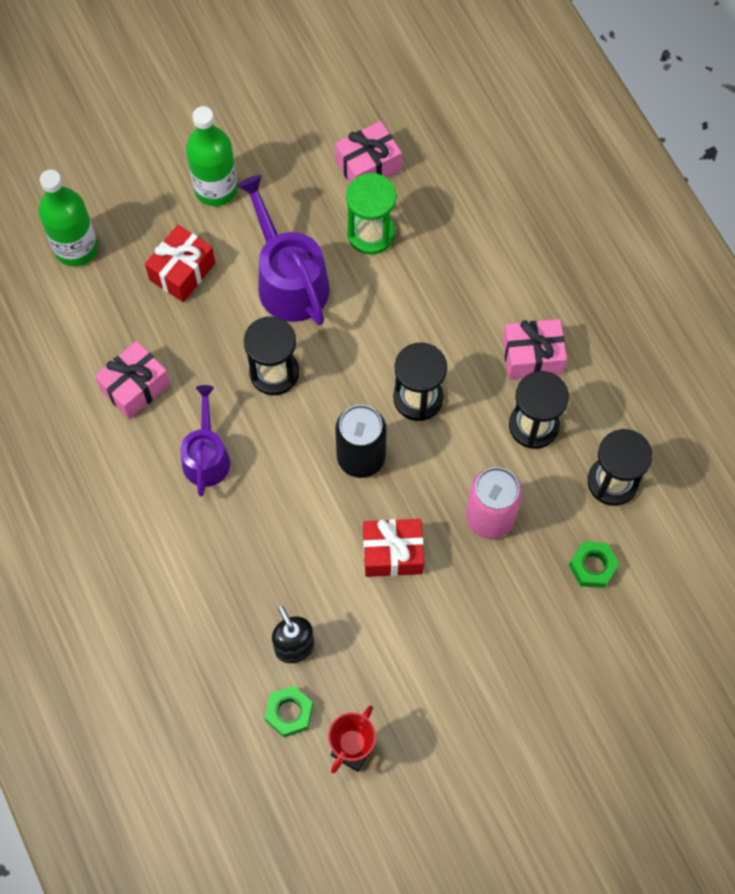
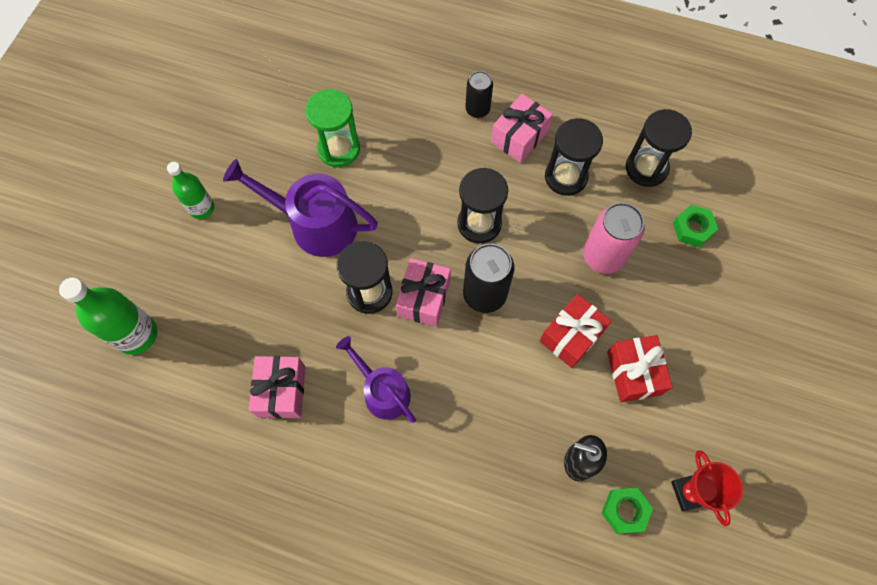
camera: 45 degrees left, 0 degrees up
(182, 271) = (234, 282): red gift -> red gift (633, 373)
(216, 188) = (202, 208): green bottle -> green bottle, size x0.64
(368, 166) = (292, 110): pink gift -> pink gift (424, 298)
(523, 301) = (477, 109): none -> black can

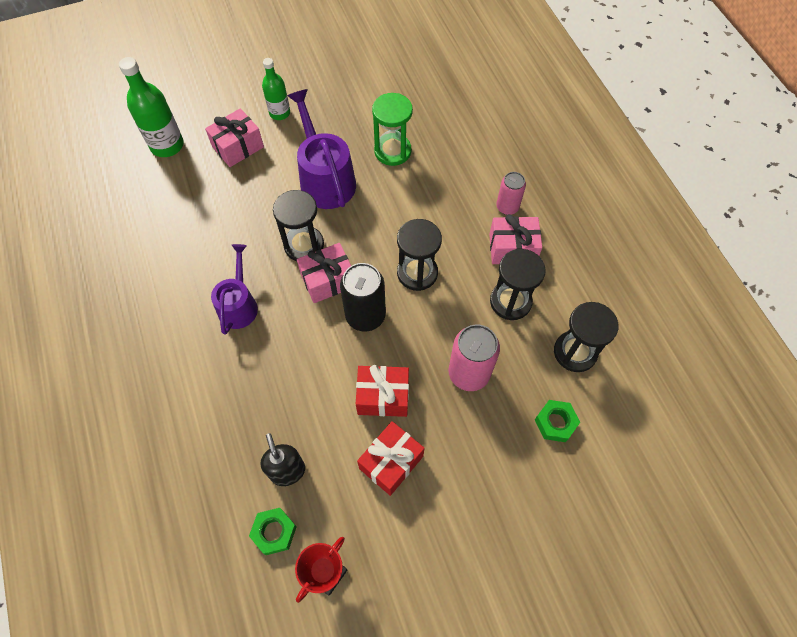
camera: 50 degrees right, 5 degrees down
(282, 391) = (192, 247): pink gift -> pink gift (238, 147)
(477, 109) = (507, 207): black can -> pink can

